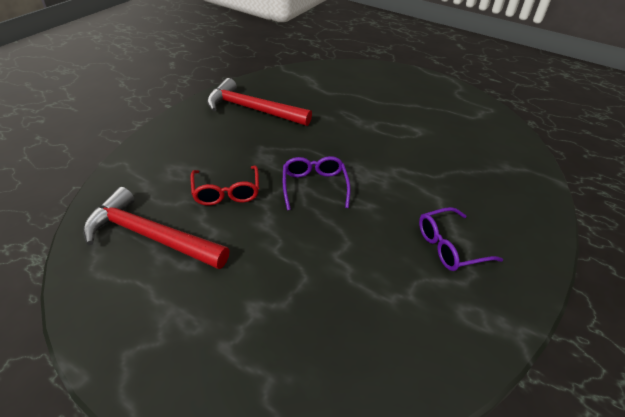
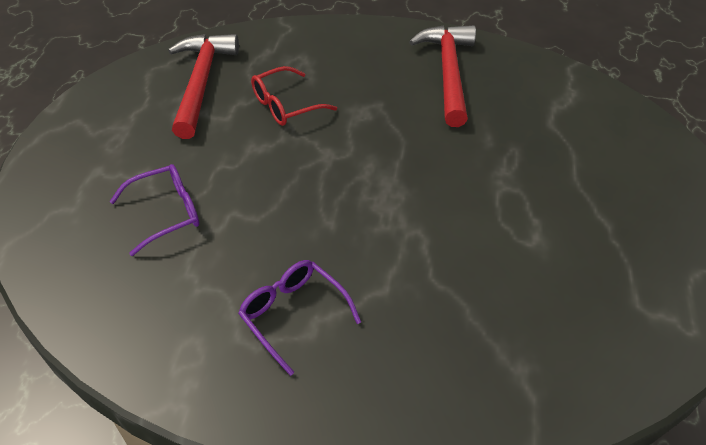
camera: 70 degrees right, 5 degrees up
(314, 187) = (334, 166): purple glasses -> purple glasses (165, 213)

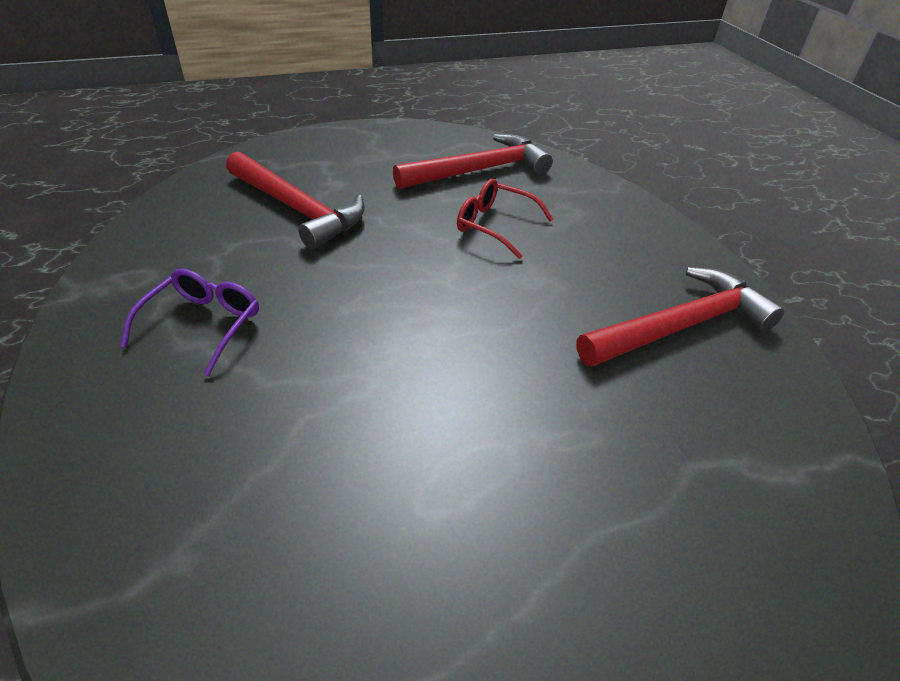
camera: 60 degrees right, 5 degrees down
(165, 213) = (297, 209): purple glasses -> red hammer

